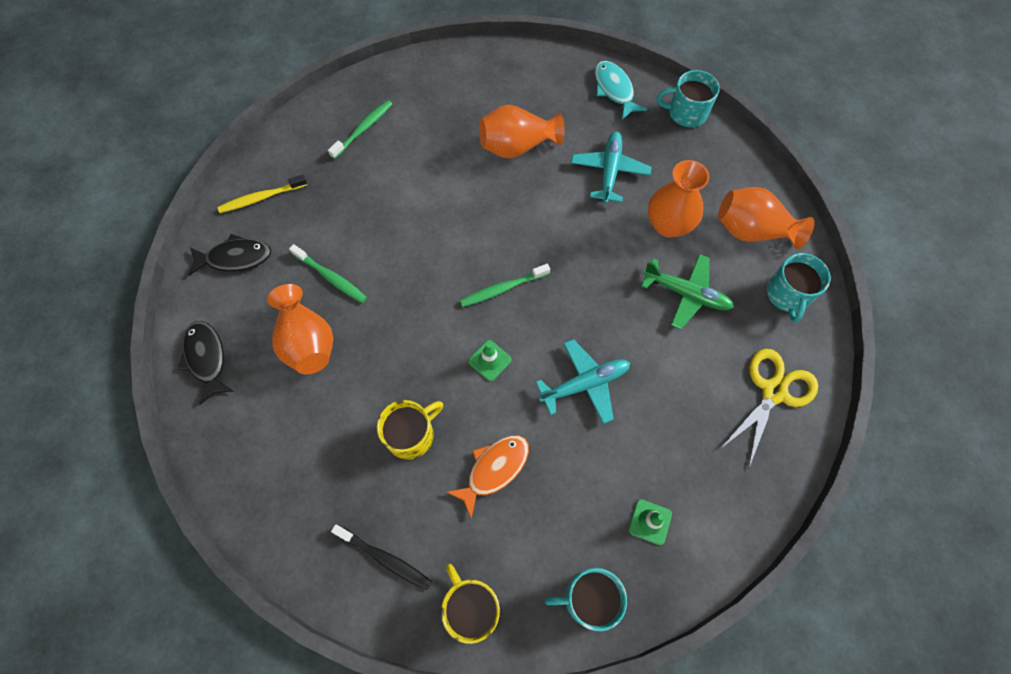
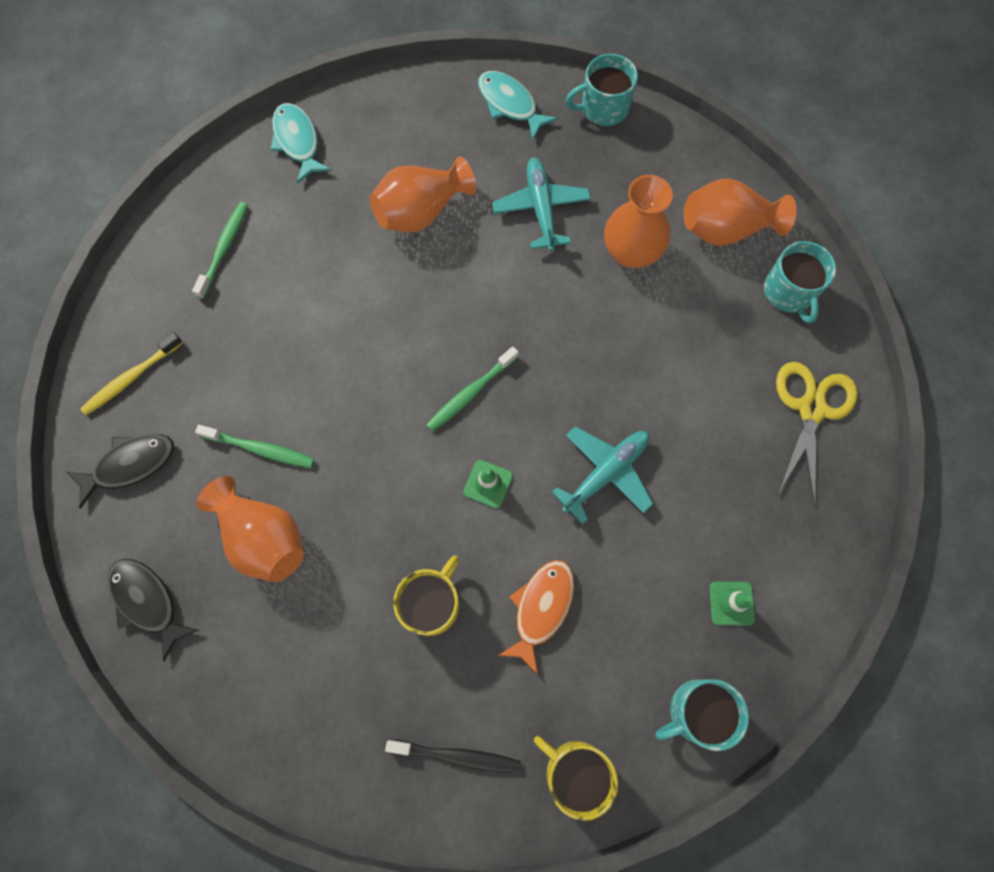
camera: 20 degrees left, 5 degrees up
(446, 71) = (298, 142): none -> turquoise fish
(686, 294) = (679, 328): green plane -> none

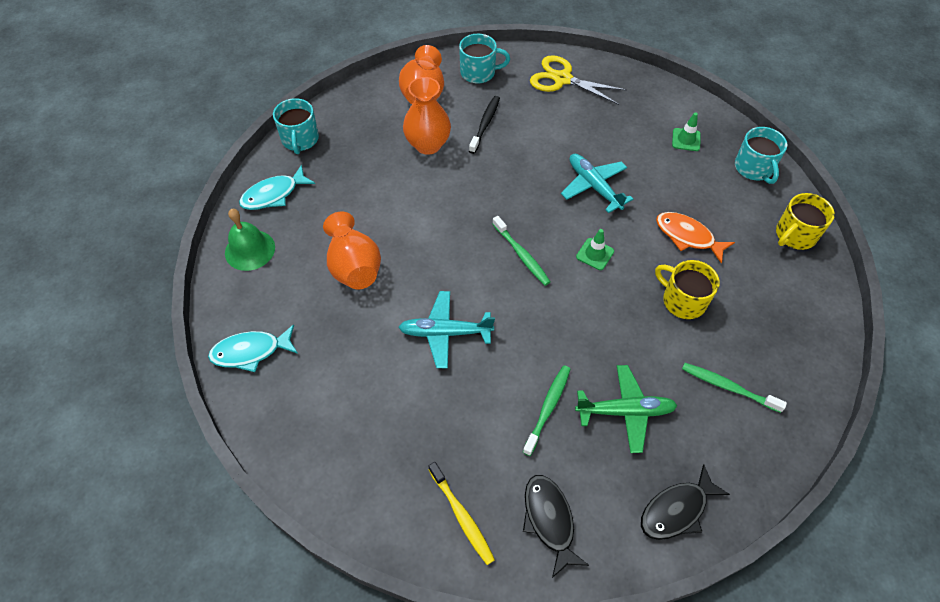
camera: 80 degrees left, 15 degrees down
(224, 248) = (345, 423): green toothbrush -> green toothbrush (728, 387)
(263, 537) = (625, 411): orange vase -> green plane
(426, 104) = (250, 250): none -> green bell
(457, 756) = (789, 299): black toothbrush -> black toothbrush (485, 124)
(541, 208) = (375, 189): turquoise plane -> turquoise plane (445, 333)

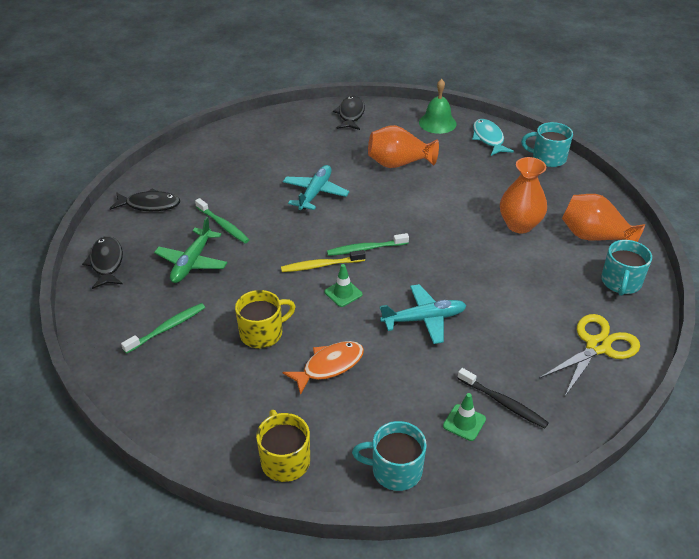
camera: 110 degrees right, 15 degrees down
(251, 352) = (350, 114): turquoise fish -> black fish
(462, 516) = (182, 172): yellow toothbrush -> yellow toothbrush (321, 265)
(485, 124) = (537, 267): black toothbrush -> black toothbrush (503, 403)

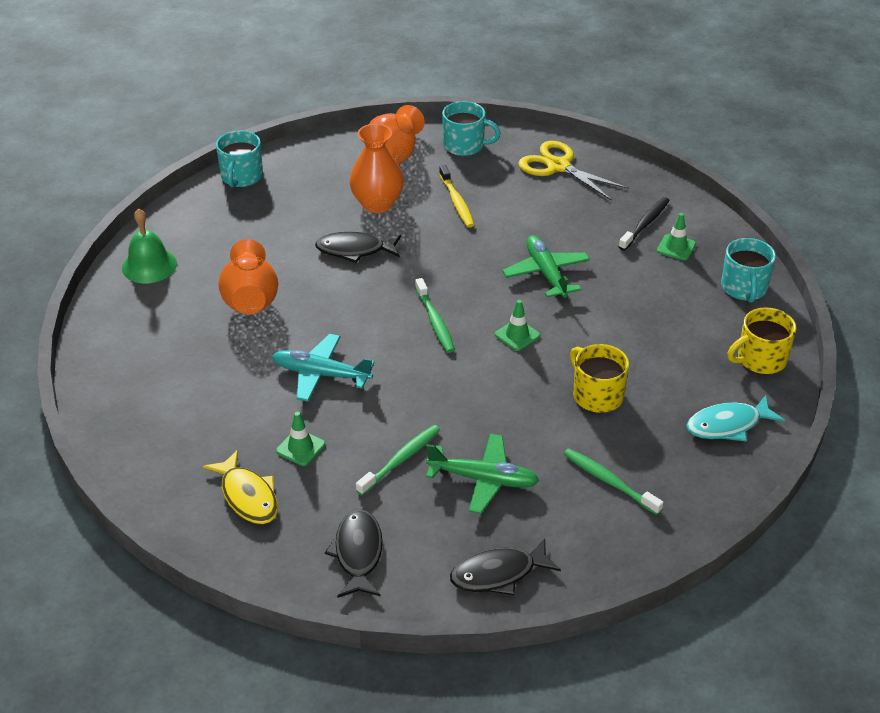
camera: 95 degrees left, 0 degrees up
(212, 164) = (248, 496): none -> yellow fish
(247, 184) = (300, 448): none -> green traffic cone
(321, 265) = (471, 357): yellow toothbrush -> yellow toothbrush (456, 202)
(329, 366) = (632, 338): orange fish -> none
(350, 114) = (115, 352): black fish -> black fish (355, 250)
(424, 319) = (546, 273): turquoise plane -> green plane
(488, 138) = (193, 221): turquoise fish -> turquoise fish (728, 425)

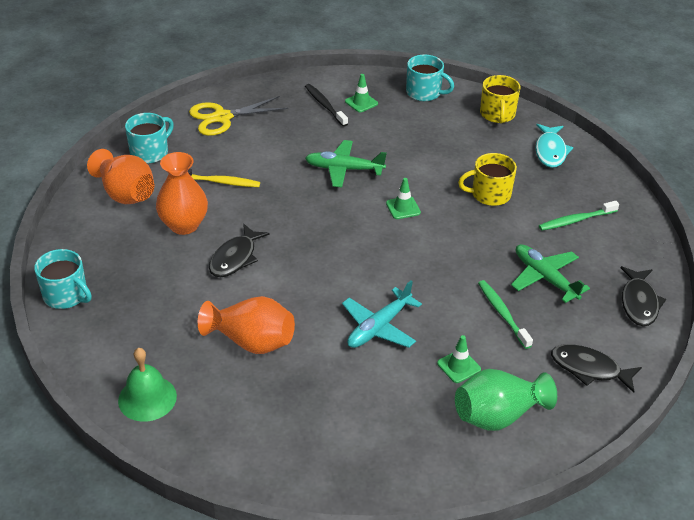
camera: 65 degrees left, 0 degrees up
(248, 496) = (498, 415): yellow fish -> green vase
(435, 321) = (358, 243): green toothbrush -> none
(483, 479) = (545, 278): green plane -> green plane turned 75 degrees counterclockwise

